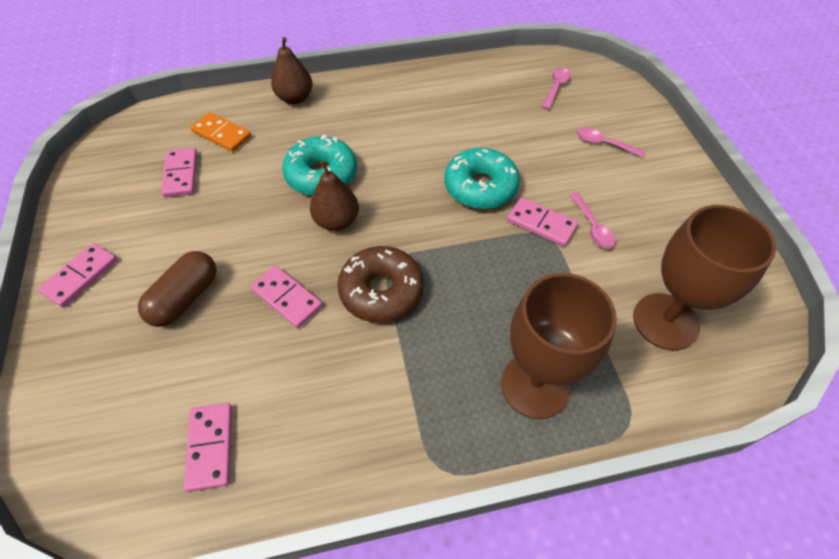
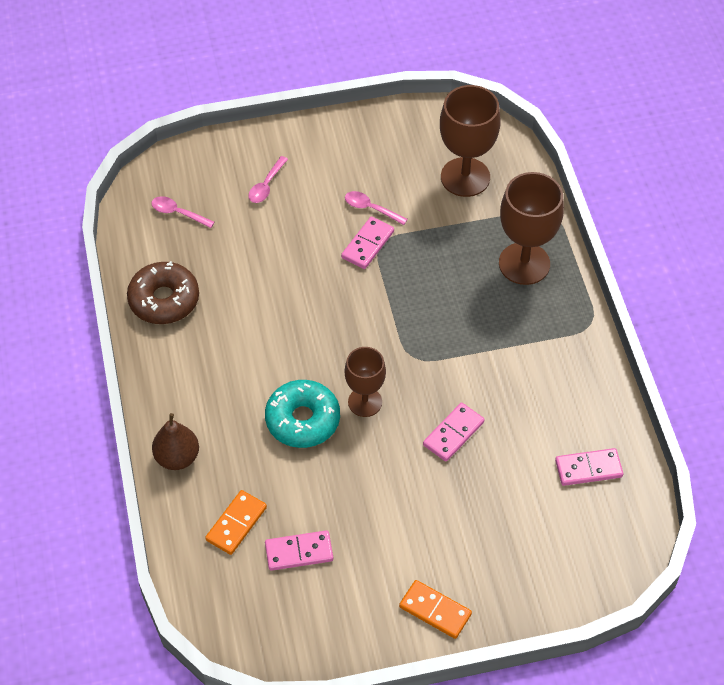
camera: 90 degrees left, 0 degrees up
(80, 276) = (435, 611): pink domino -> orange domino
(185, 298) = (456, 514): brown capsule -> none
(337, 221) = (365, 402): brown pear -> brown goblet
(381, 291) = (443, 363): brown donut -> brown donut (164, 300)
(480, 187) = (322, 287): turquoise donut -> none
(592, 226) = (371, 209): pink spoon -> pink spoon turned 135 degrees counterclockwise

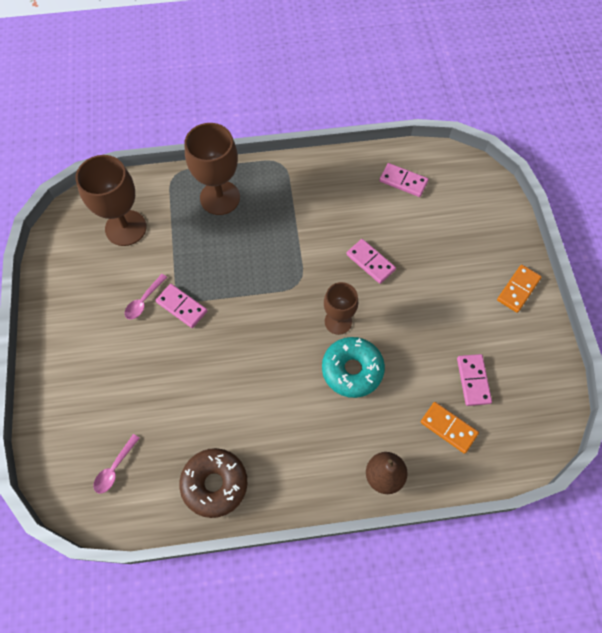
camera: 85 degrees left, 10 degrees up
(266, 185) = (99, 385): pink spoon -> none
(588, 469) = (403, 181): pink domino -> pink domino turned 60 degrees counterclockwise

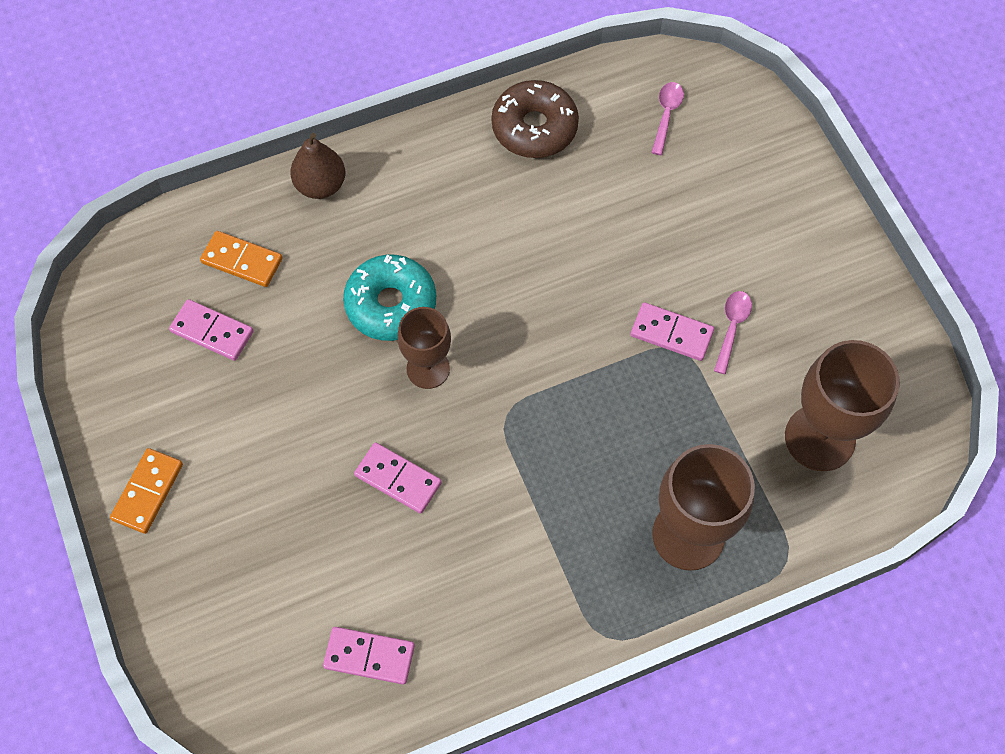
camera: 165 degrees right, 0 degrees up
(473, 380) = (212, 331): pink domino -> pink domino turned 45 degrees counterclockwise

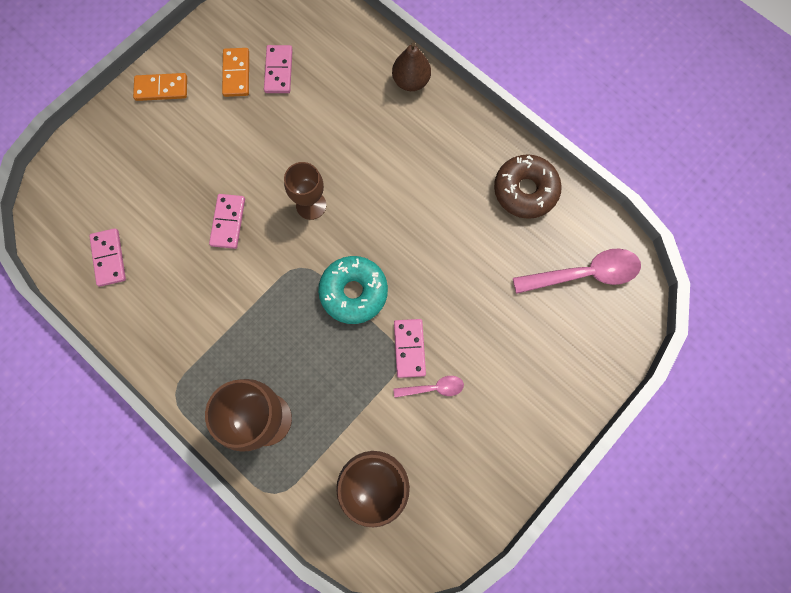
camera: 65 degrees right, 10 degrees up
(242, 261) = (334, 63): orange domino -> orange domino (236, 74)
(391, 304) = (346, 162): turquoise donut -> turquoise donut (353, 292)
(666, 115) = (584, 274): pink spoon -> pink spoon, size x1.89

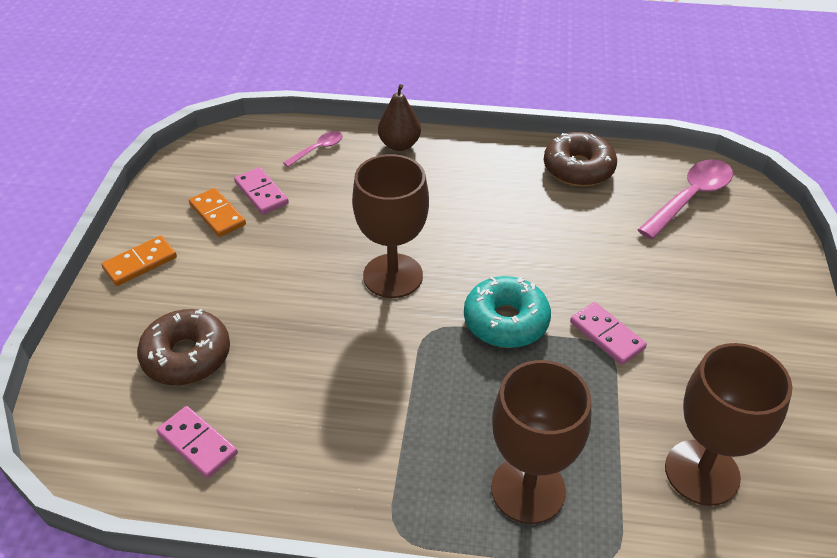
camera: 35 degrees left, 30 degrees down
(142, 187) = (187, 356): none -> brown donut
(228, 222) = (316, 335): pink domino -> none
(311, 205) = (393, 276): brown goblet -> brown goblet, size x1.59
(433, 388) = (664, 354): pink spoon -> pink spoon (318, 149)

